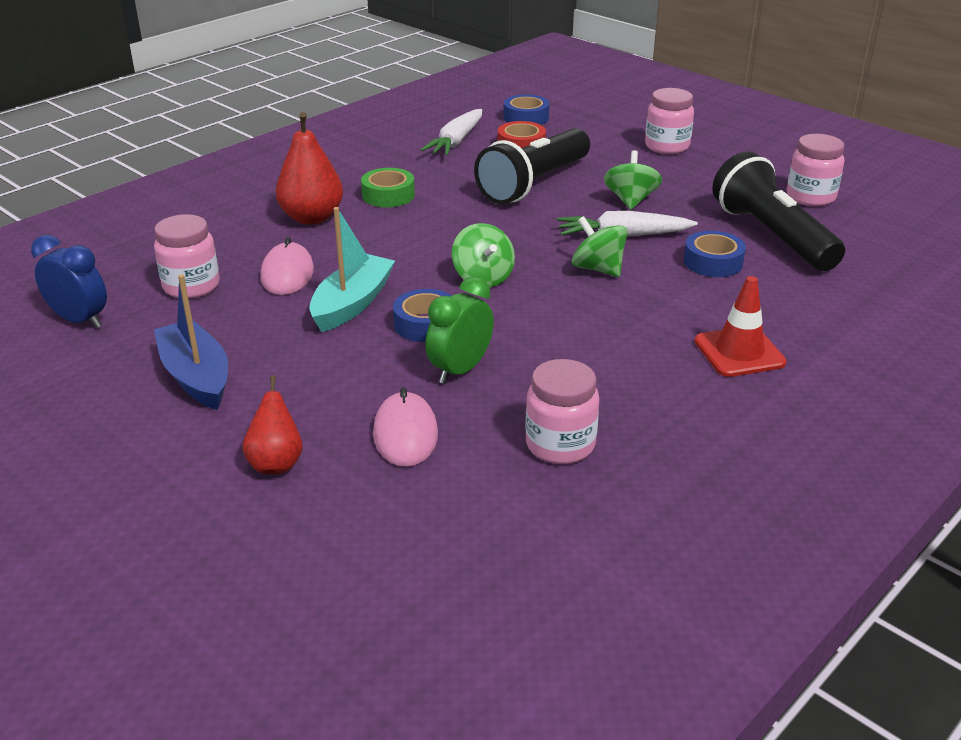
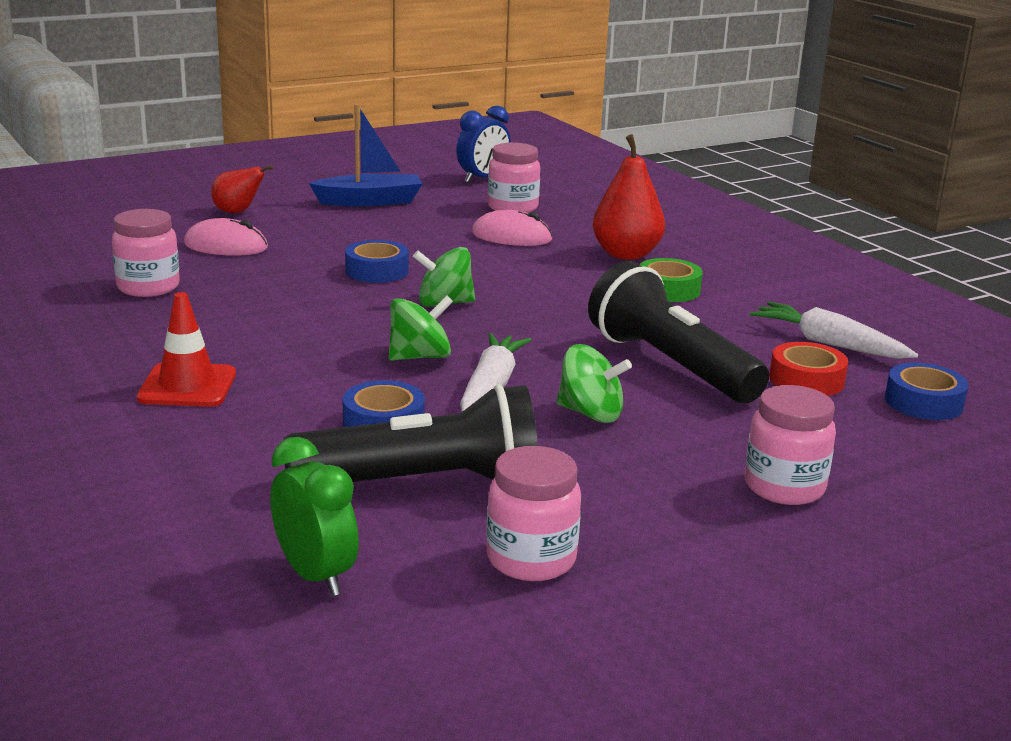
camera: 105 degrees right, 10 degrees down
(352, 304) = (437, 251): turquoise boat -> none
(460, 370) = (290, 272): green clock -> green clock (315, 575)

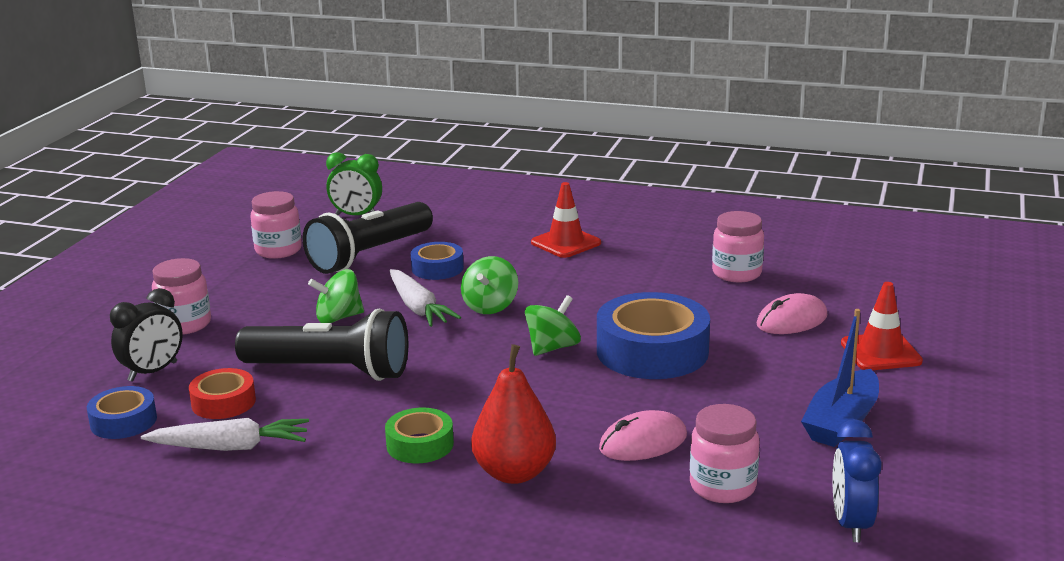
camera: 140 degrees right, 0 degrees up
(238, 212) = (880, 352): red pear -> red traffic cone
(377, 271) = (652, 351): blue tape -> blue tape, size x1.88
(864, 441) = (153, 372): none -> black clock

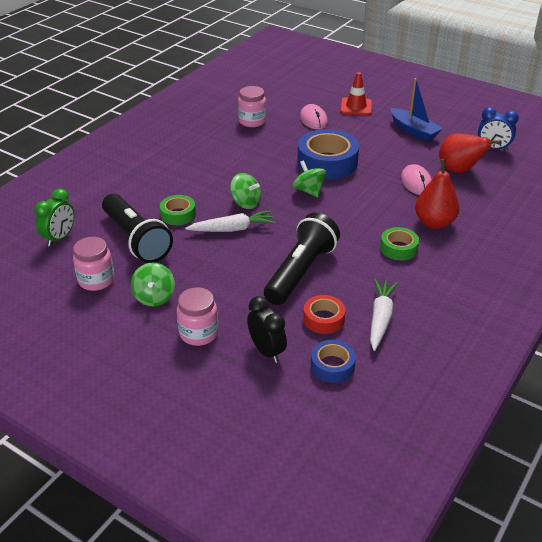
camera: 75 degrees left, 15 degrees up
(338, 318) = (228, 262): green spinning top -> green spinning top (154, 297)
(437, 268) = (178, 214): blue tape -> green tape
(566, 243) = (174, 163): red traffic cone -> none
(722, 487) = (459, 170): pink jar -> red pear

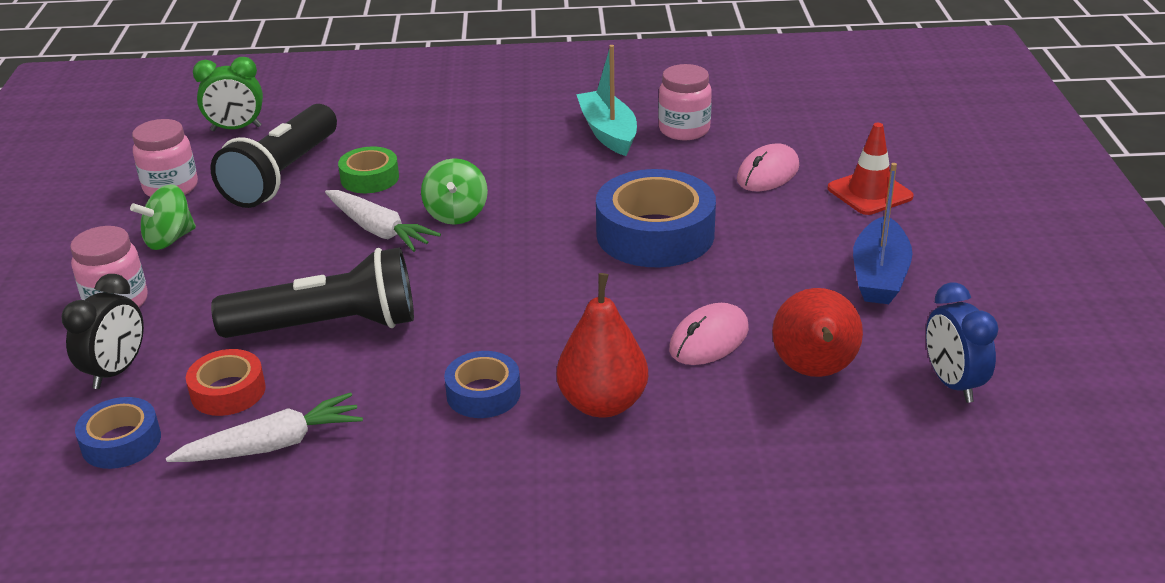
camera: 55 degrees right, 5 degrees down
(228, 139) = (608, 133): none -> turquoise boat
(309, 191) = (552, 250): green spinning top -> none
(398, 248) = (483, 393): green tape -> blue tape

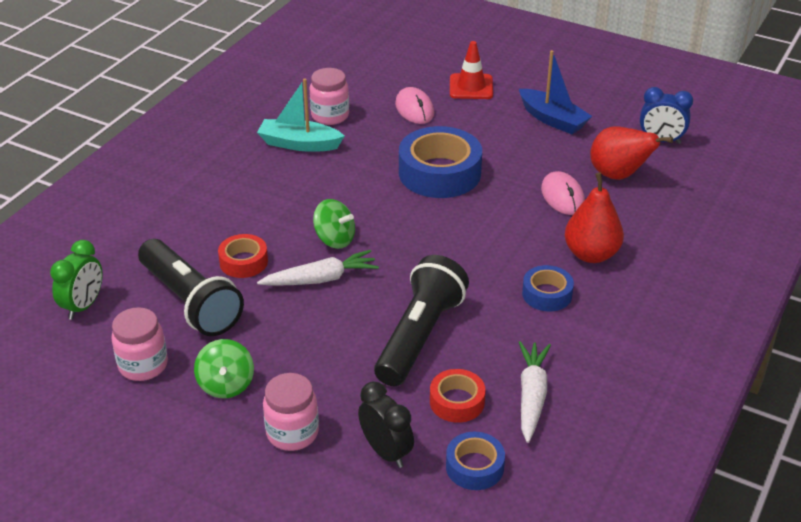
camera: 60 degrees left, 5 degrees up
(370, 178) = (243, 262): green tape -> red tape

